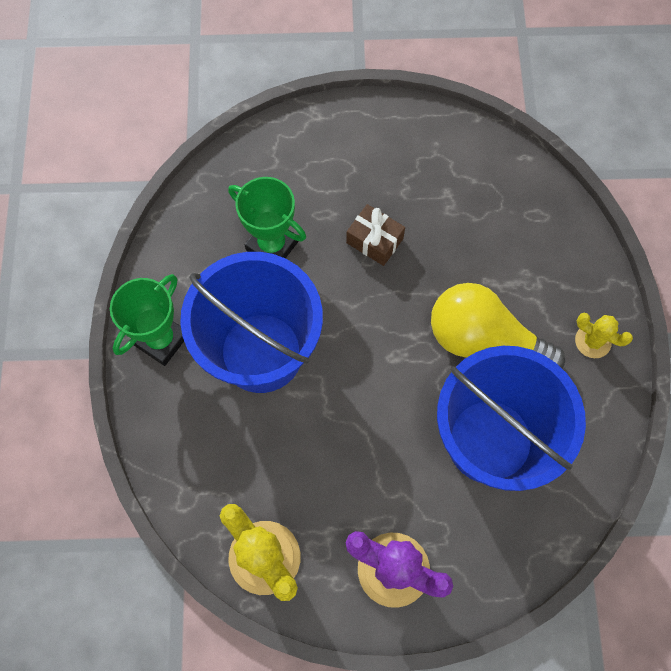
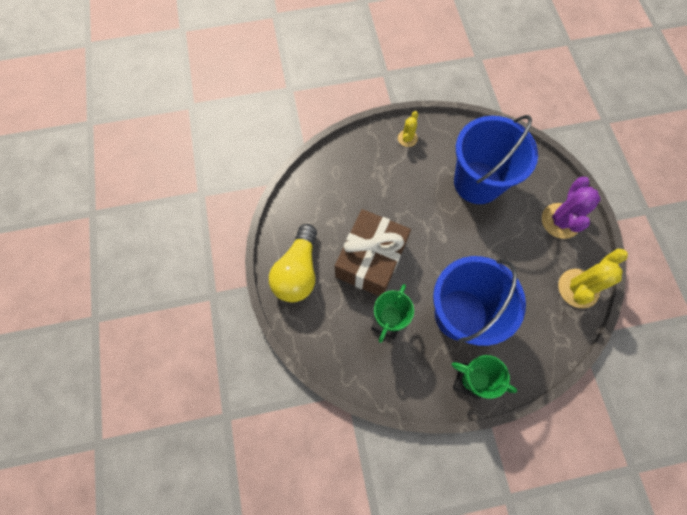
camera: 100 degrees left, 0 degrees up
(374, 241) = (371, 259): brown gift -> brown gift, size x2.21
(484, 340) = (420, 191): yellow light bulb -> yellow light bulb (298, 272)

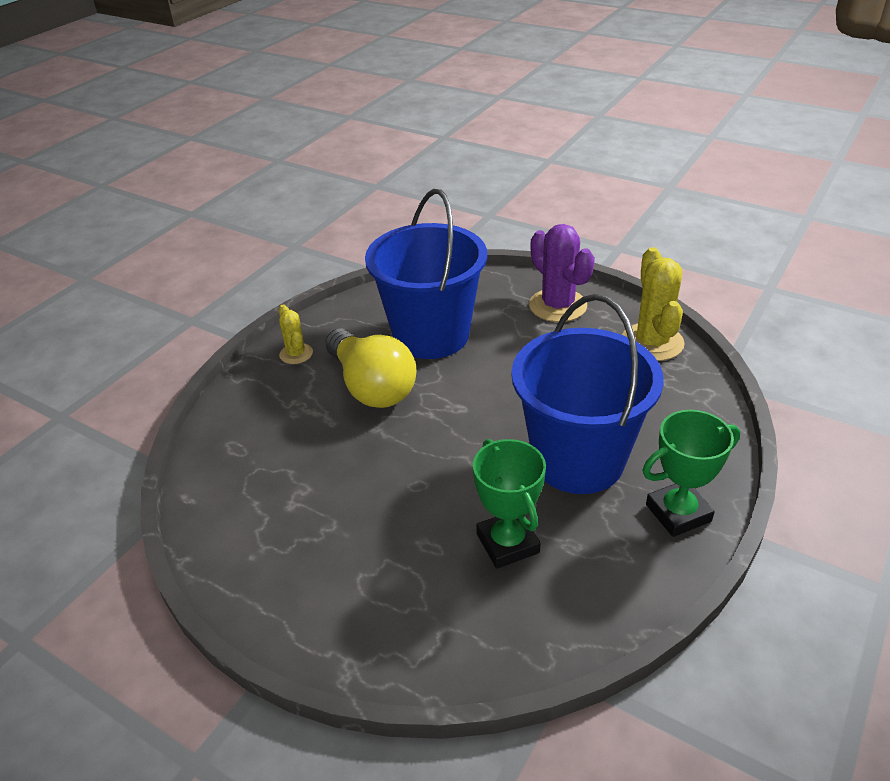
camera: 45 degrees left, 30 degrees down
(298, 272) = (311, 597): yellow light bulb -> yellow light bulb (372, 386)
(371, 259) = (399, 497): brown gift -> none

